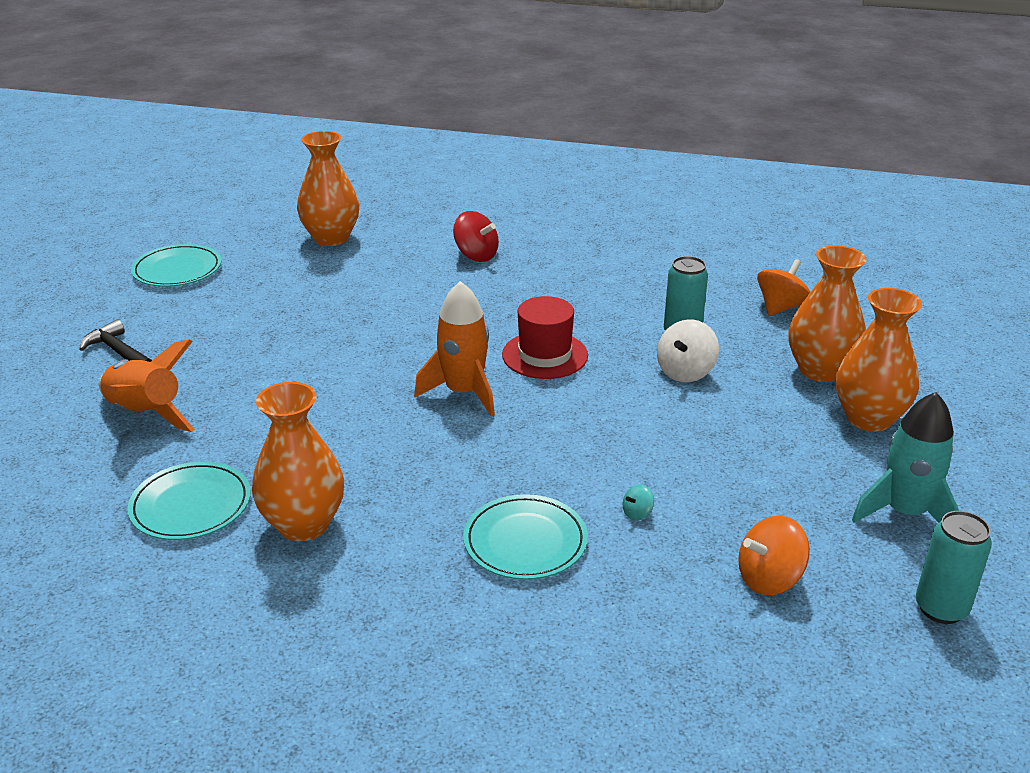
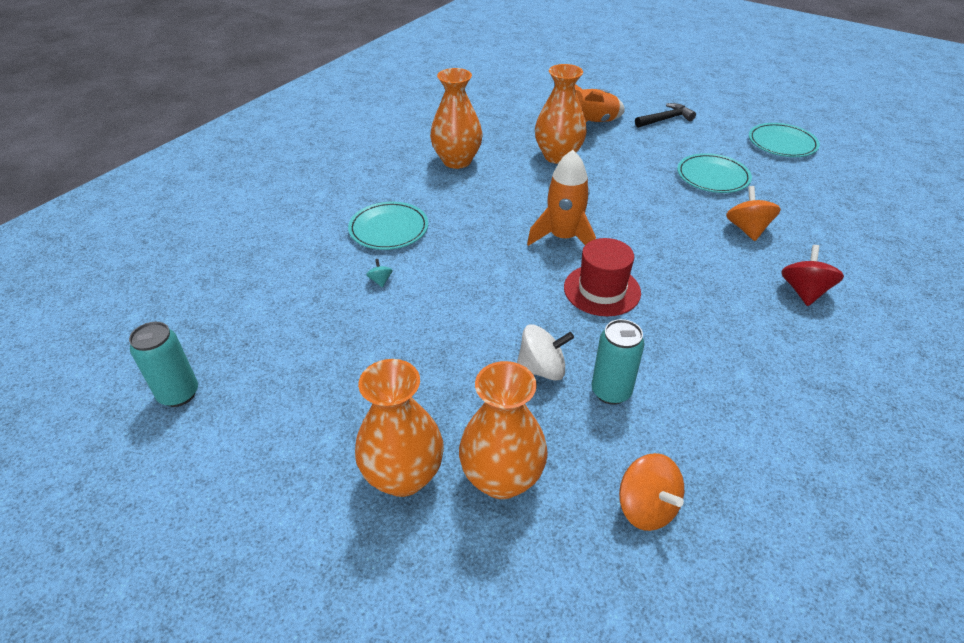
camera: 110 degrees right, 10 degrees up
(191, 505) = (495, 132): turquoise plate -> turquoise plate (712, 176)
(331, 238) = (842, 215): orange vase -> orange vase (558, 156)
(476, 255) = (804, 291): red spinning top -> red spinning top turned 135 degrees clockwise
(685, 372) = (542, 369): white spinning top -> white spinning top turned 120 degrees clockwise
(769, 579) = (277, 319): orange spinning top -> orange spinning top (747, 229)
(905, 512) = (274, 429): turquoise rocket -> none

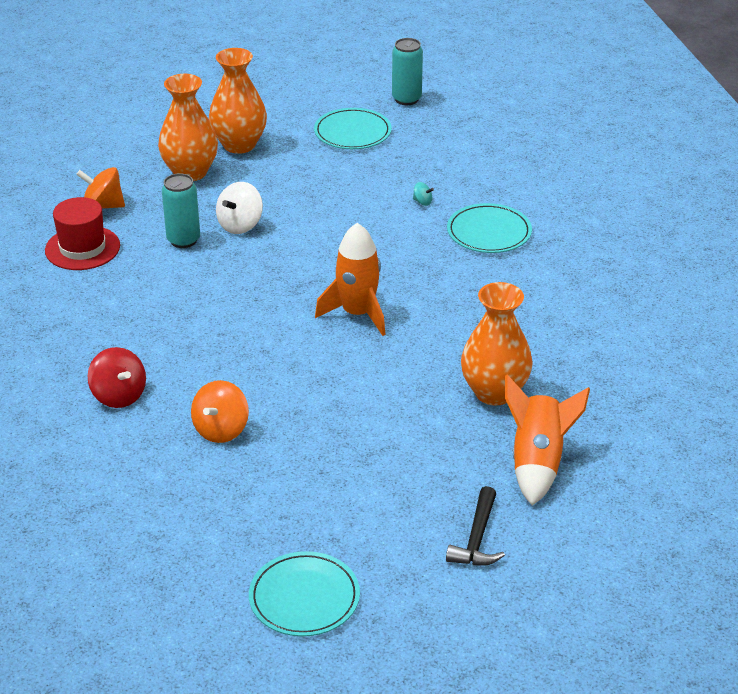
camera: 130 degrees right, 5 degrees down
(457, 161) = (564, 320): orange vase -> none
(602, 290) = (271, 294): red hat -> red hat (82, 248)
(712, 176) = (321, 477): turquoise plate -> turquoise plate (352, 132)
(747, 229) = (221, 429): orange spinning top -> orange spinning top turned 75 degrees clockwise

